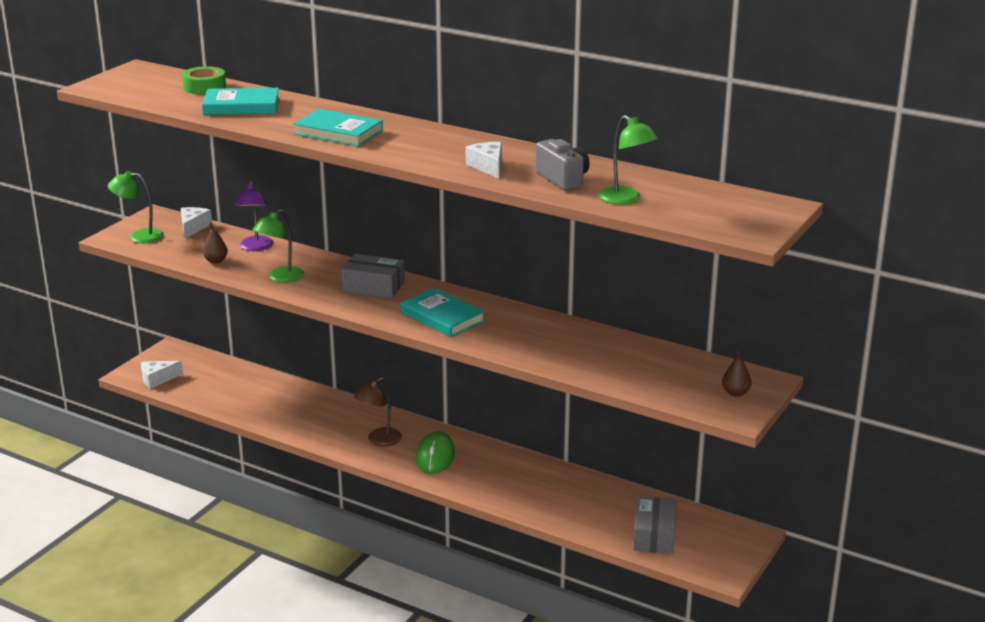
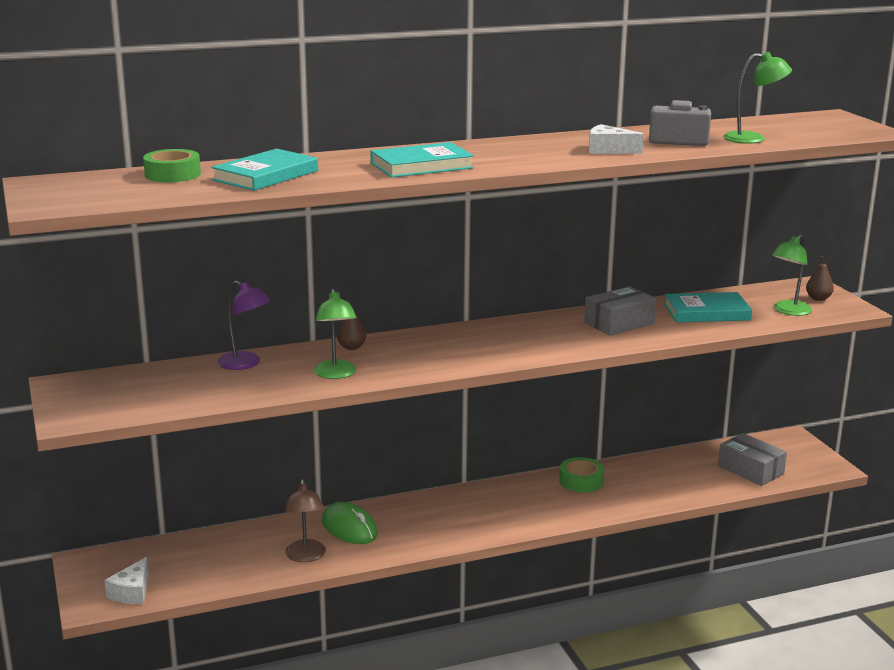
camera: 50 degrees left, 5 degrees down
(139, 236) = (97, 405): green lamp -> green lamp (788, 311)
(193, 227) = (135, 376): white cheese -> none
(216, 261) = (237, 389): brown pear -> brown pear (351, 347)
(373, 287) = (430, 346): grey box -> grey box (619, 323)
(379, 440) = (447, 522): brown lamp -> brown lamp (305, 556)
(435, 456) = (512, 507): green mouse -> green mouse (349, 528)
(442, 317) = (536, 341): turquoise book -> turquoise book (706, 312)
(517, 467) = (581, 481): none -> green tape

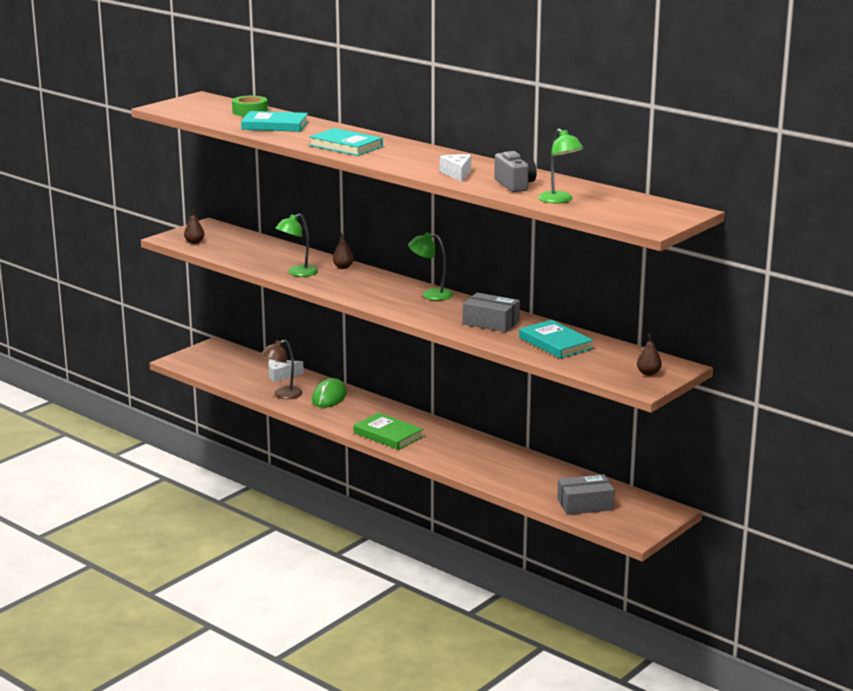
camera: 60 degrees right, 0 degrees up
(117, 406) = (194, 242): none -> brown pear
(132, 592) = (198, 365): white cheese -> white cheese (281, 375)
(245, 364) = (284, 251): purple lamp -> none
(493, 522) = (388, 435): none -> green book
(581, 481) = (483, 449): green tape -> none
(750, 470) = (585, 504): grey box -> grey box turned 60 degrees clockwise
(788, 311) = (600, 367): green lamp -> green lamp (430, 294)

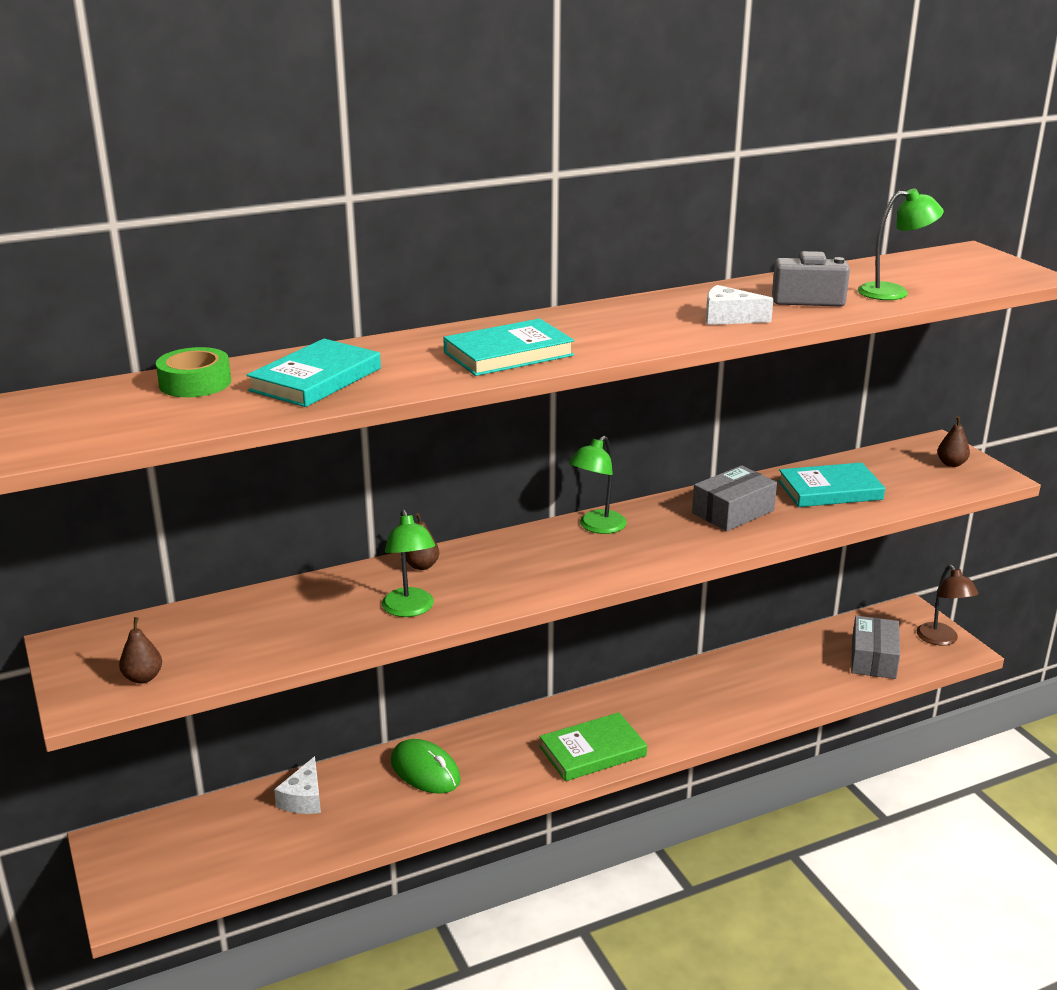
camera: 65 degrees left, 5 degrees up
(282, 395) = (378, 816): brown lamp -> brown lamp (941, 639)

